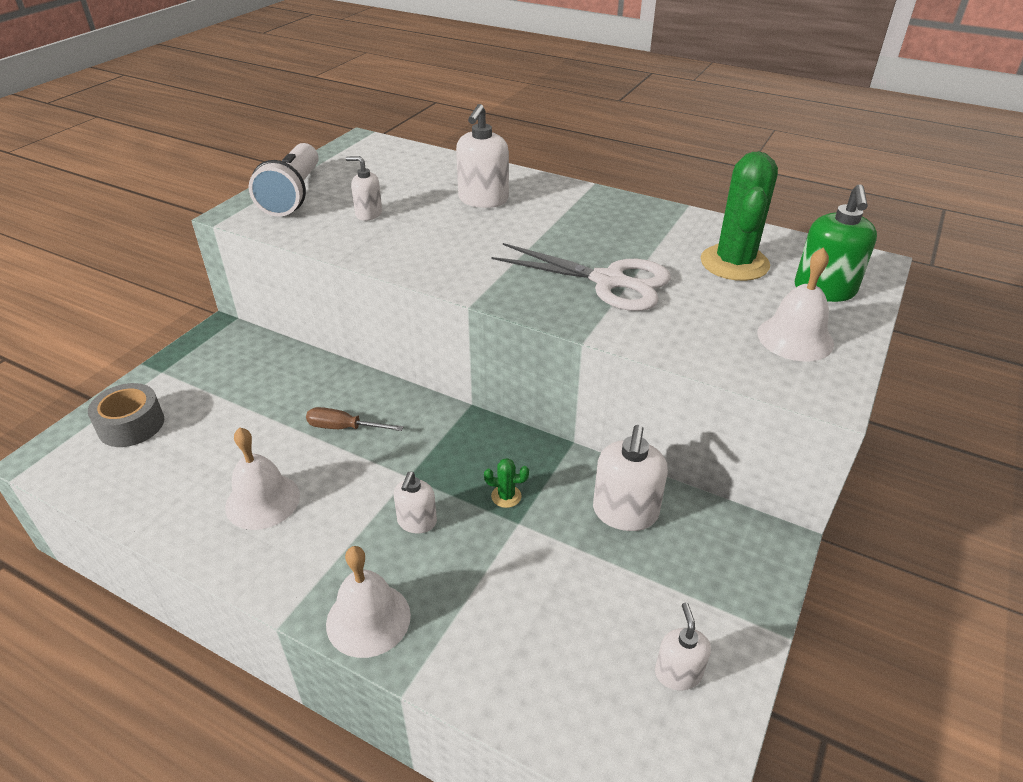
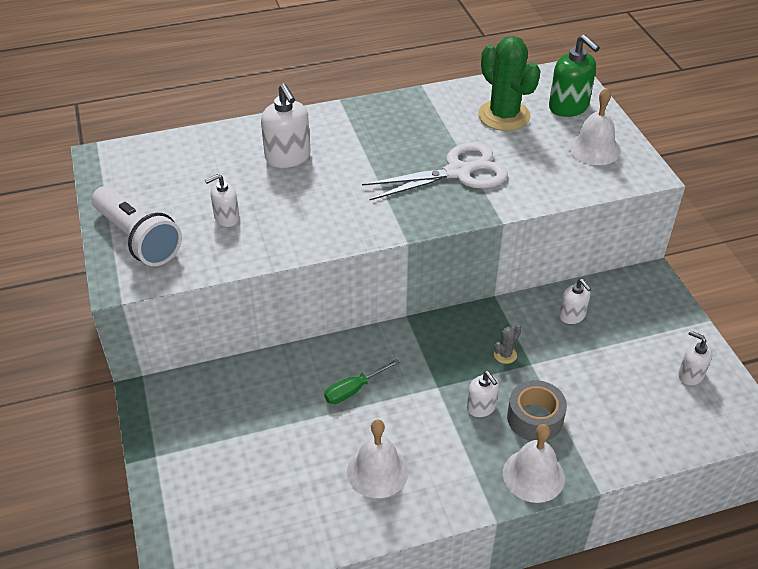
camera: 45 degrees left, 5 degrees up
(131, 425) = (203, 505): grey tape -> grey tape (535, 418)
(344, 428) = (353, 390): brown screwdriver -> green screwdriver
(506, 496) = (505, 355): green cactus -> grey cactus
(625, 512) = (572, 316): white soap dispenser -> white soap dispenser, size x0.60

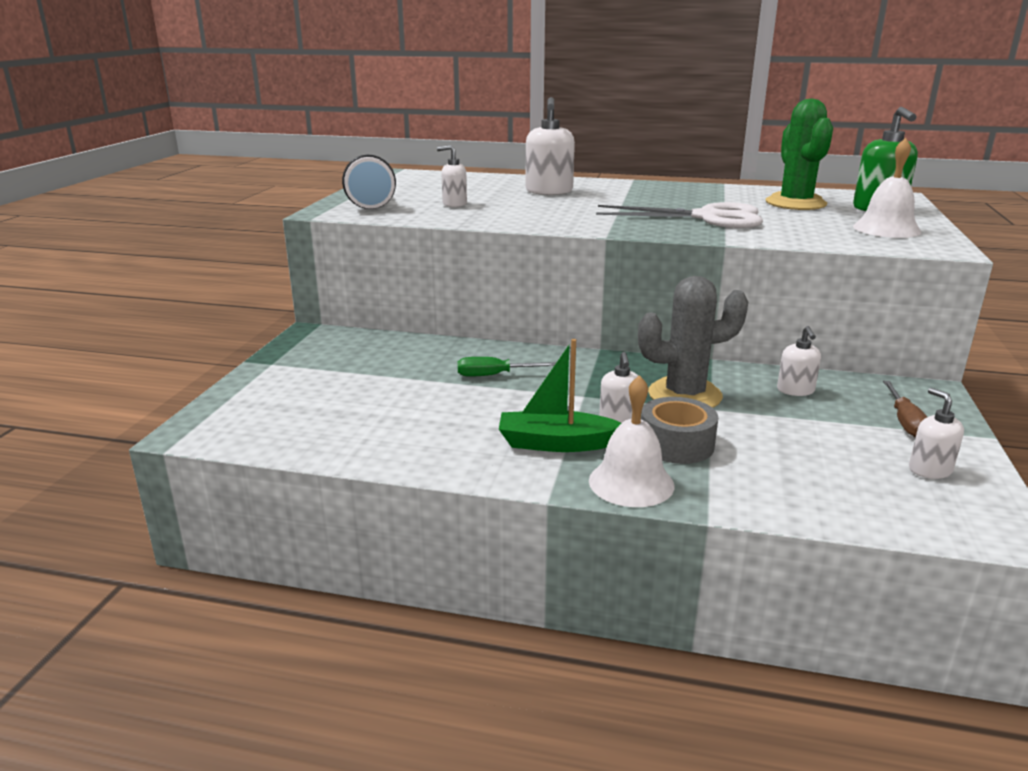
camera: 30 degrees right, 20 degrees down
(377, 471) = (456, 428): white bell -> none
(459, 455) = (556, 443): none -> green boat
(505, 355) = (684, 395): grey cactus -> grey cactus, size x2.50
(654, 325) = (905, 422): none -> brown screwdriver

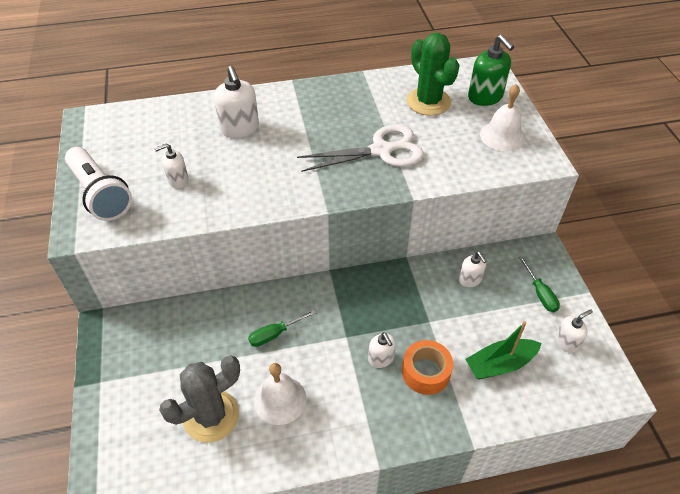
camera: 25 degrees left, 25 degrees up
(556, 443) = (355, 402): green boat -> green boat (500, 364)
(631, 483) = (417, 426): white bell -> white bell (280, 399)
(676, 444) = (425, 372): grey tape -> orange tape
(684, 395) = (408, 311): grey cactus -> grey cactus (211, 416)
(905, 422) = (540, 293): brown screwdriver -> green screwdriver
(929, 470) = (566, 342): white soap dispenser -> white soap dispenser turned 105 degrees clockwise

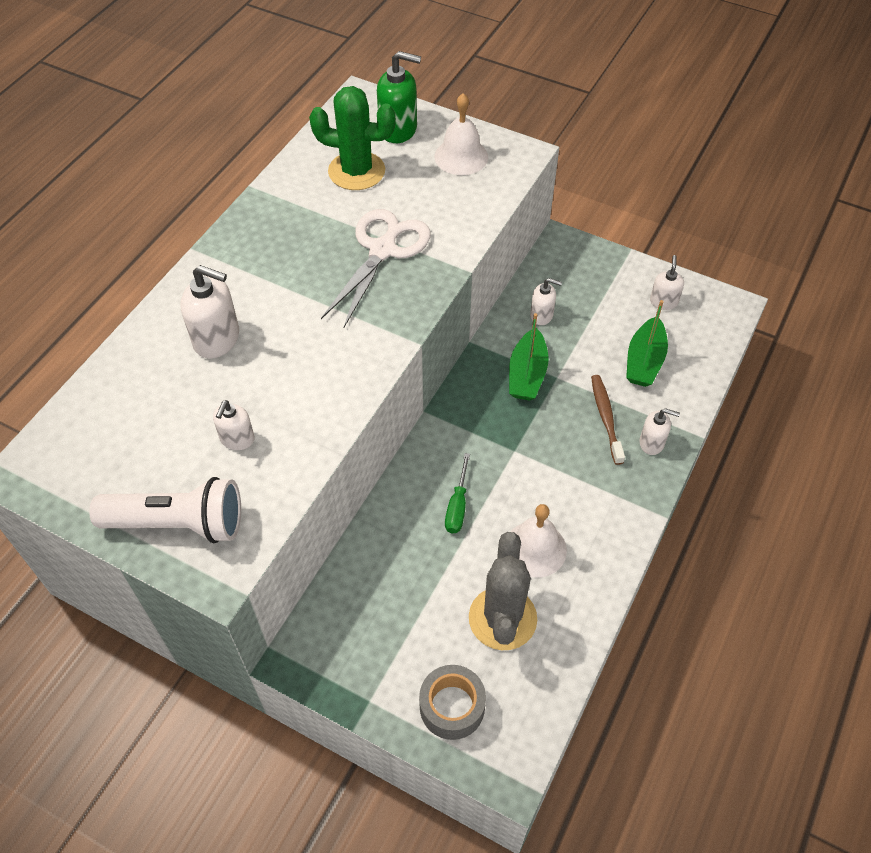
camera: 50 degrees left, 5 degrees up
(125, 430) = (452, 707): none -> grey tape
(381, 358) = (562, 440): white soap dispenser -> white soap dispenser (652, 443)
(413, 303) = (527, 374): none -> green boat
(425, 372) = (605, 418): orange tape -> brown toothbrush
(540, 293) = (602, 280): green screwdriver -> none

